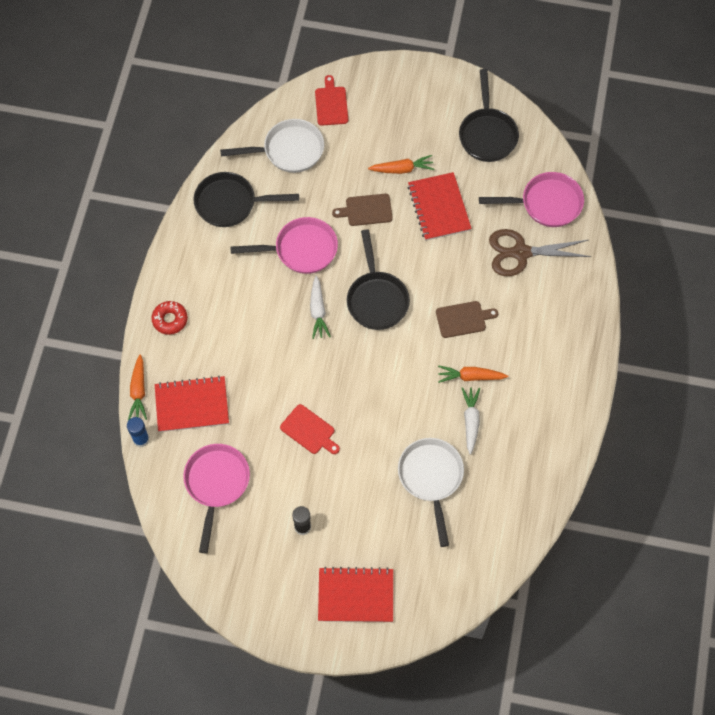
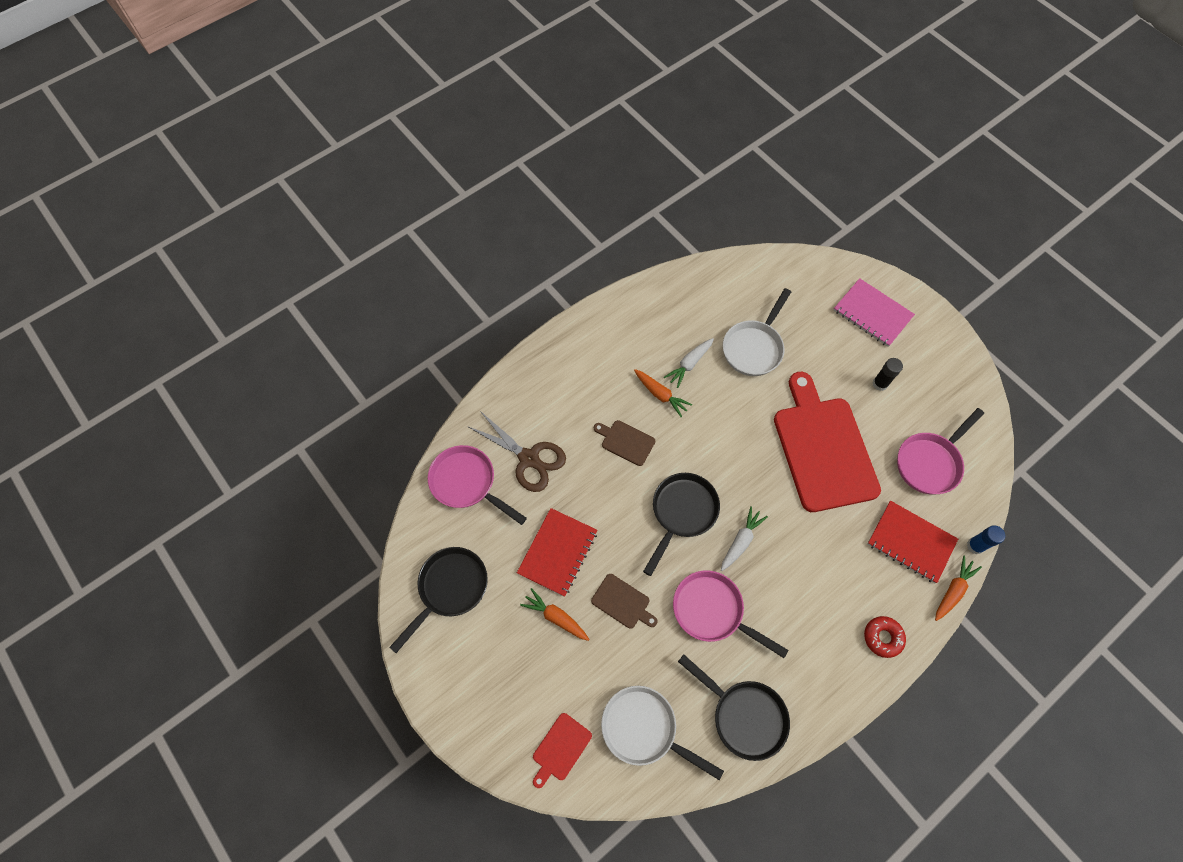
camera: 140 degrees left, 0 degrees up
(309, 431) = (823, 448): red cutting board -> red cutting board, size x2.35
(355, 596) = (872, 313): red notebook -> pink notebook

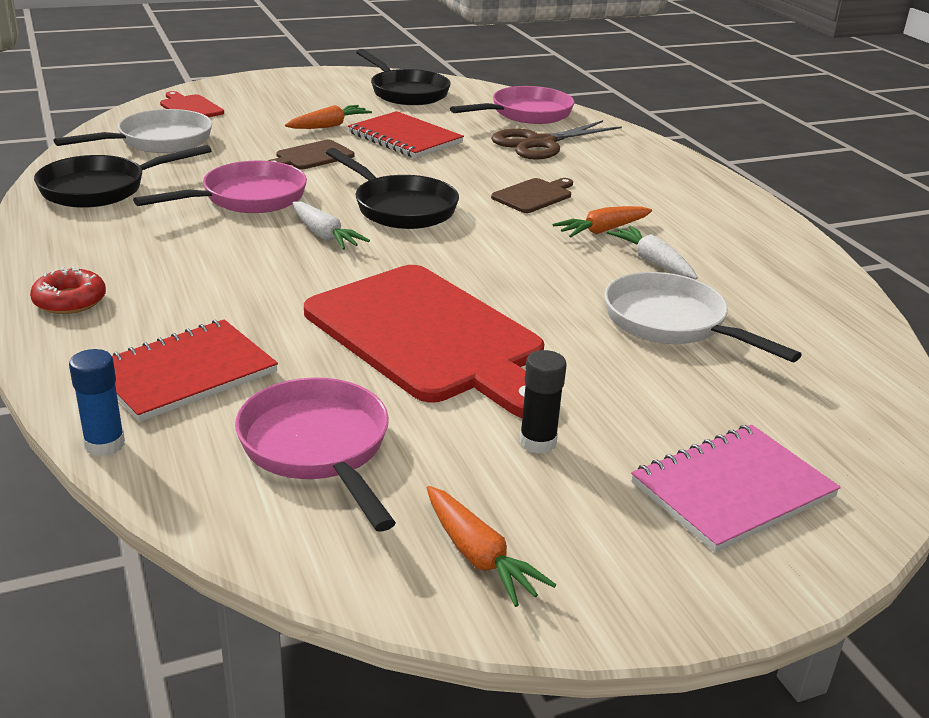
camera: 105 degrees right, 35 degrees down
(823, 448) = (429, 337): red cutting board -> red cutting board turned 45 degrees clockwise
(953, 591) = (57, 389): orange carrot -> orange carrot (478, 556)

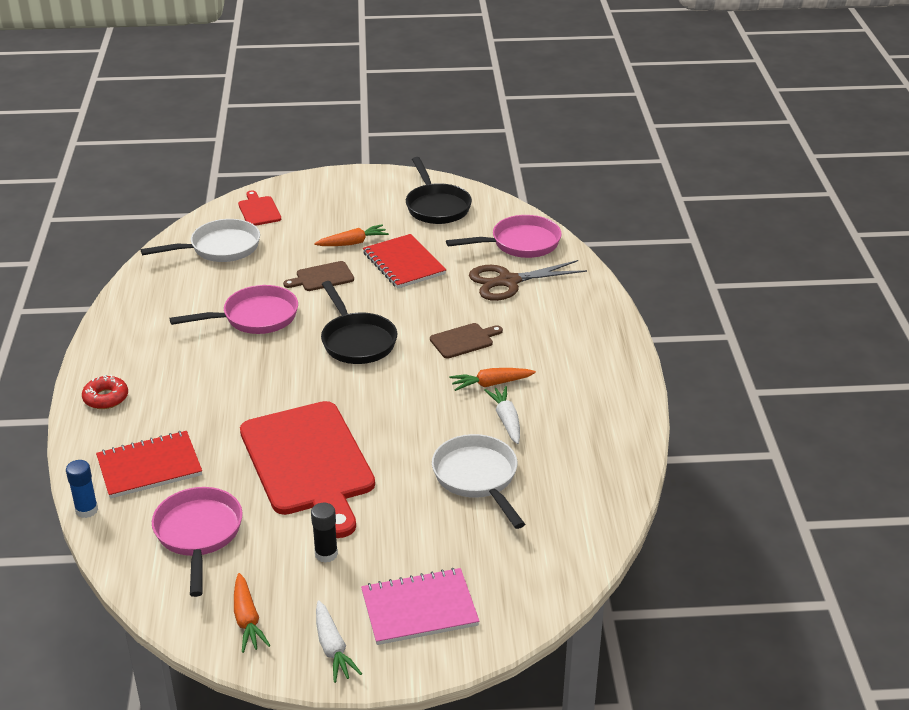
camera: 20 degrees right, 5 degrees up
(101, 189) = (162, 295): black pan -> none
(324, 235) = (289, 361): white carrot -> white carrot (332, 648)

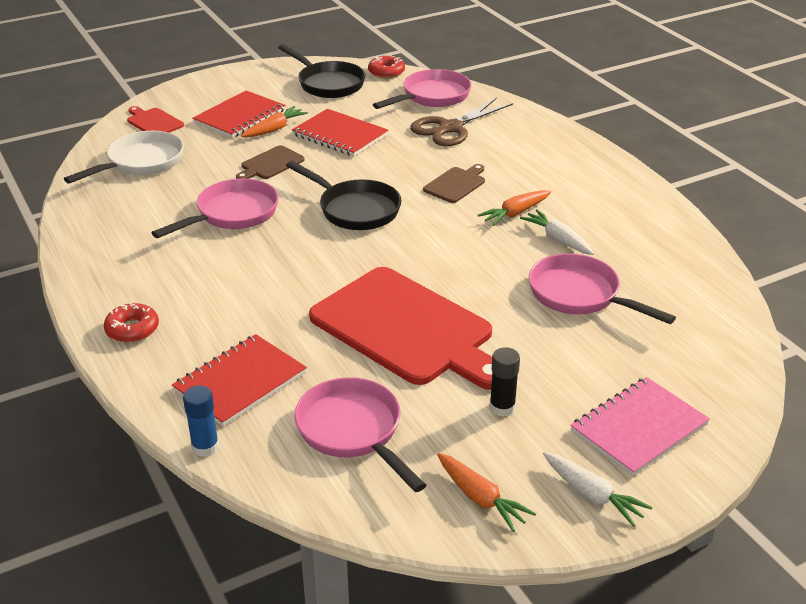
camera: 25 degrees left, 0 degrees up
(333, 222) = (240, 116): none -> red notebook
(477, 478) = (580, 295): white pan -> pink pan
(499, 207) = (386, 72): none -> red donut

